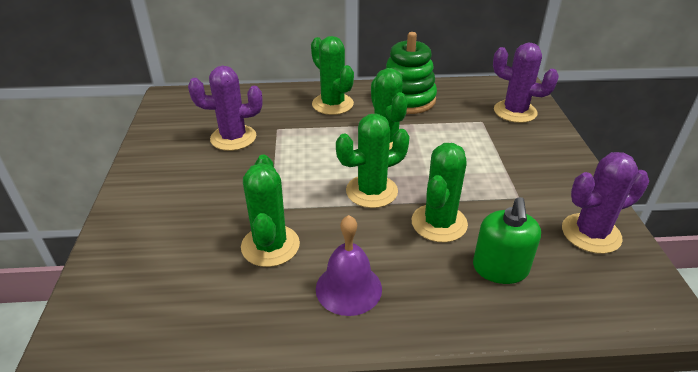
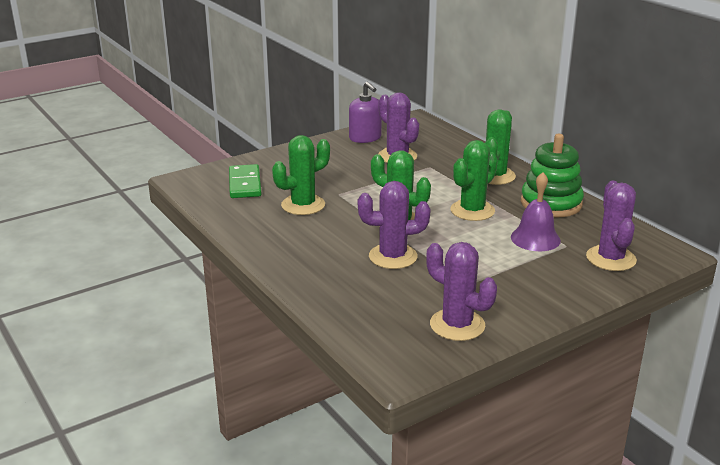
camera: 60 degrees right, 10 degrees down
(162, 278) = (244, 184): none -> green domino
(166, 141) = (365, 138): none -> purple soap dispenser
(348, 288) = (292, 241): purple bell -> purple bell (535, 238)
(439, 223) = (393, 257): green cactus -> purple cactus
(500, 268) = (369, 291): green soap dispenser -> none

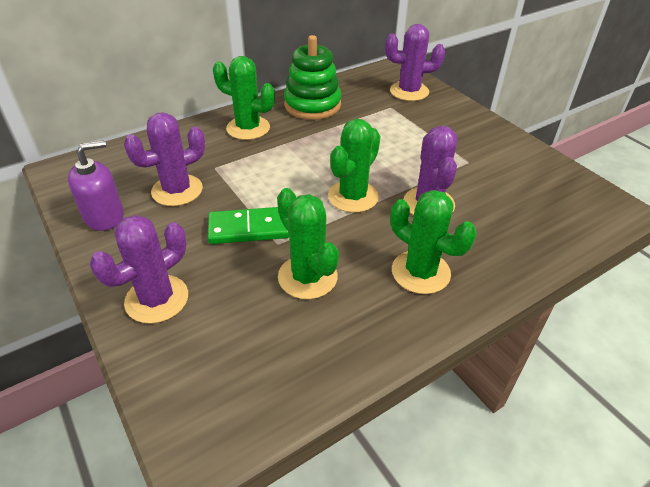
camera: 90 degrees left, 15 degrees up
(244, 184) = (231, 348): green domino -> green domino (249, 228)
(457, 325) = (537, 172): purple cactus -> purple cactus (157, 299)
(472, 211) = (326, 148): green cactus -> green cactus (420, 272)
(535, 238) = (380, 120): purple bell -> none

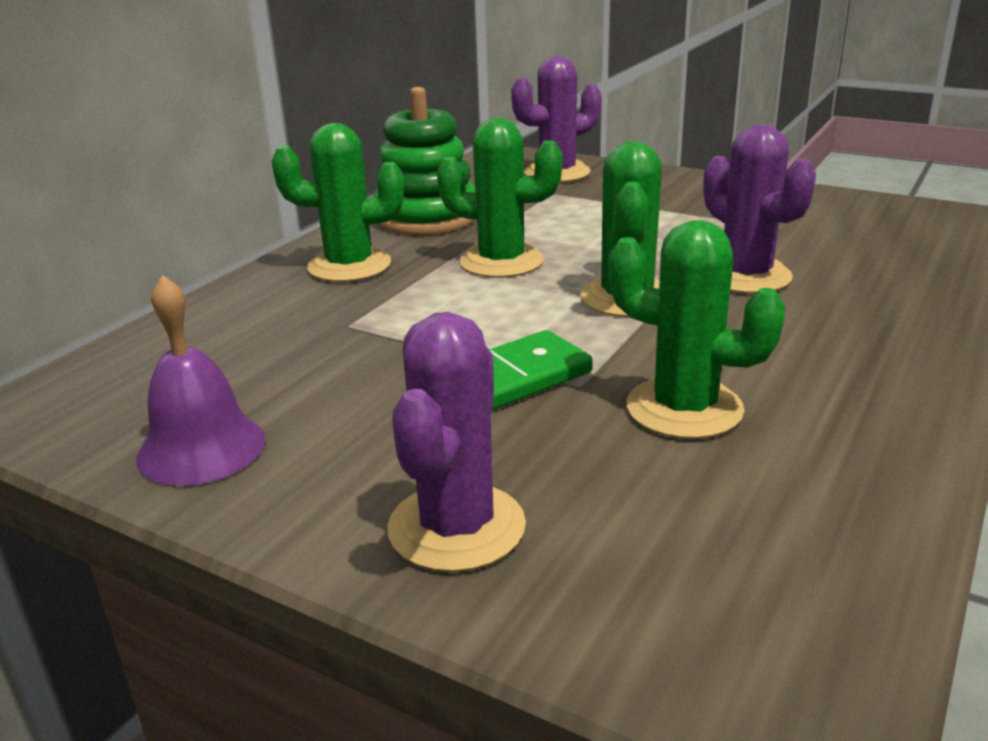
camera: 25 degrees left, 15 degrees down
(104, 216) = (201, 448): purple soap dispenser -> purple bell
(177, 190) = (312, 372): purple cactus -> none
(420, 272) = (839, 350): green cactus -> green cactus (501, 262)

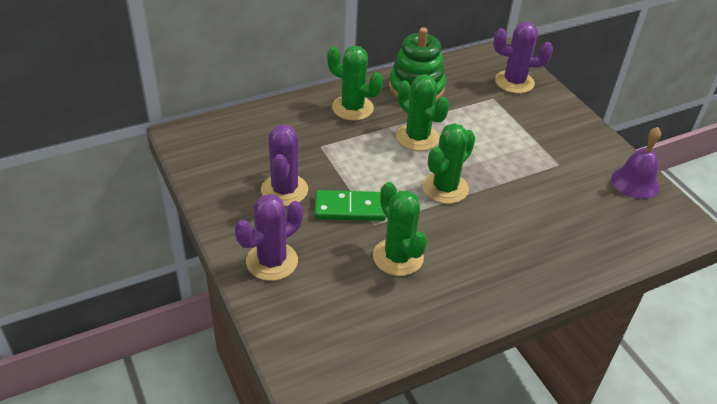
camera: 30 degrees right, 15 degrees up
(201, 448) = (224, 183): purple bell -> purple bell (635, 182)
(746, 276) = (513, 202): purple cactus -> purple cactus (284, 190)

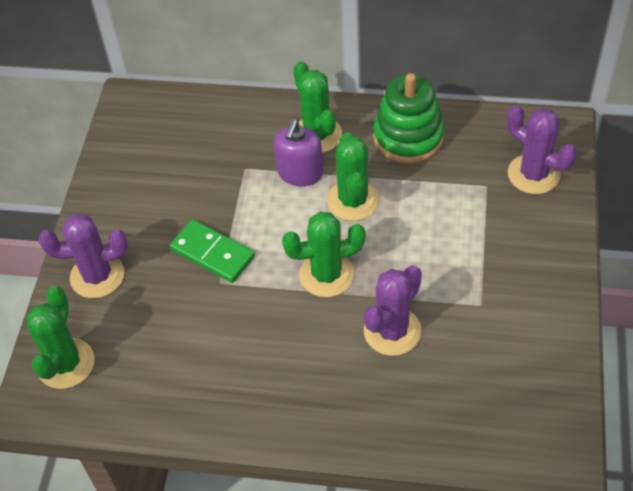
camera: 40 degrees right, 10 degrees up
(284, 190) = (170, 204): purple cactus -> purple cactus (392, 331)
(363, 134) = (300, 173): none -> purple soap dispenser
(398, 257) = (211, 329): green cactus -> green cactus (66, 364)
(635, 182) = (551, 369): purple bell -> none

